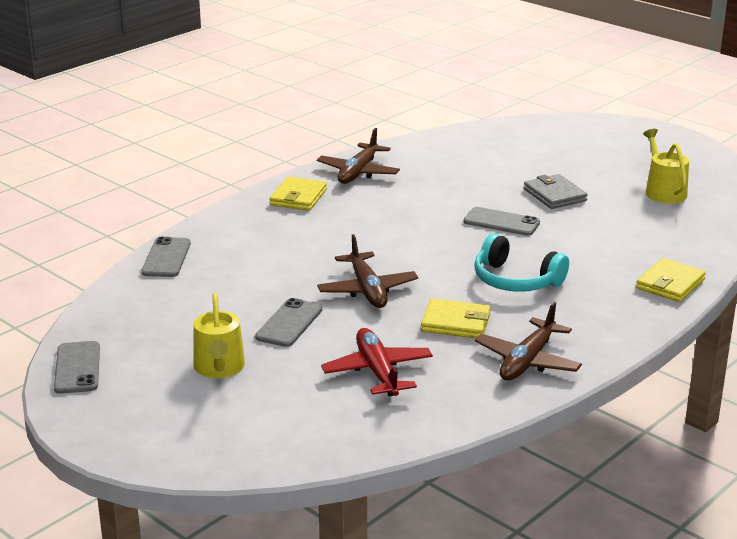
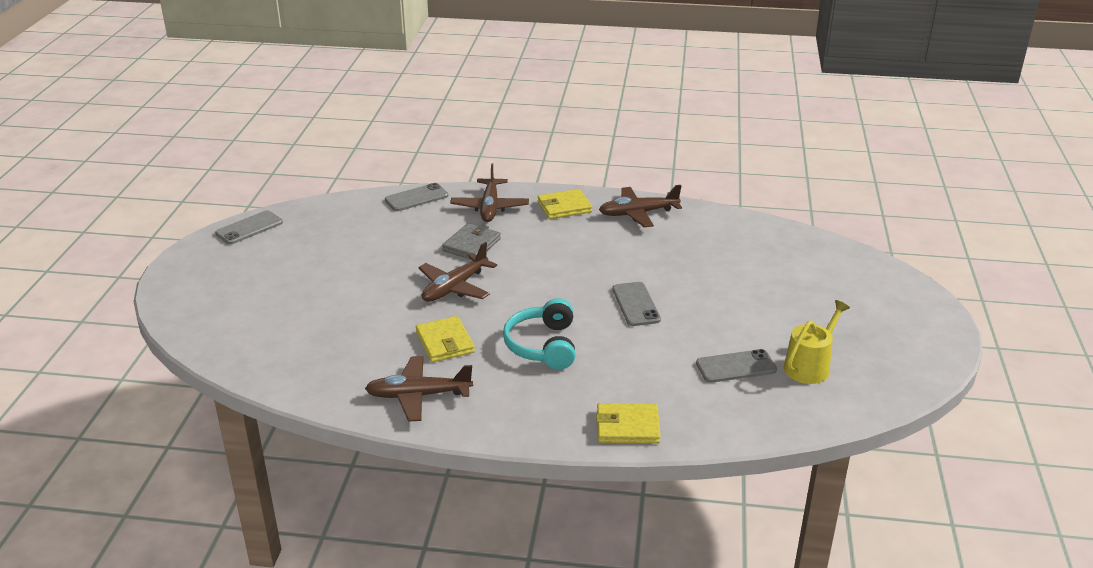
camera: 55 degrees right, 5 degrees up
(219, 368) = (292, 274): yellow watering can -> none
(245, 229) = (490, 207): none -> brown plane
(289, 323) = (375, 276): grey phone -> grey phone (736, 367)
(377, 371) = (342, 335): red plane -> none
(554, 195) = (721, 312): grey wallet -> grey wallet (471, 245)

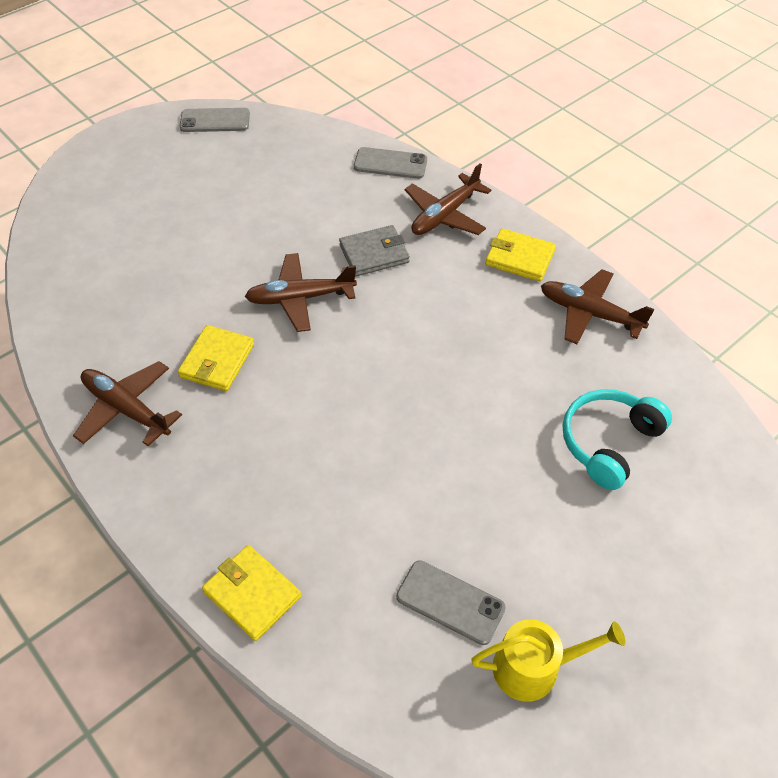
camera: 40 degrees right, 20 degrees up
(543, 345) = (295, 427): turquoise headphones -> turquoise headphones (609, 442)
(636, 304) = (444, 438): grey phone -> none

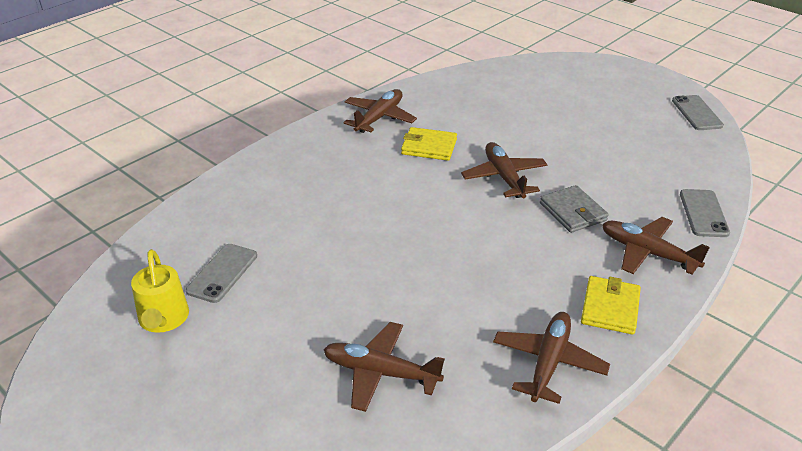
camera: 85 degrees right, 15 degrees down
(252, 594) = (237, 183): yellow wallet -> none
(609, 442) = (380, 373): turquoise headphones -> brown plane

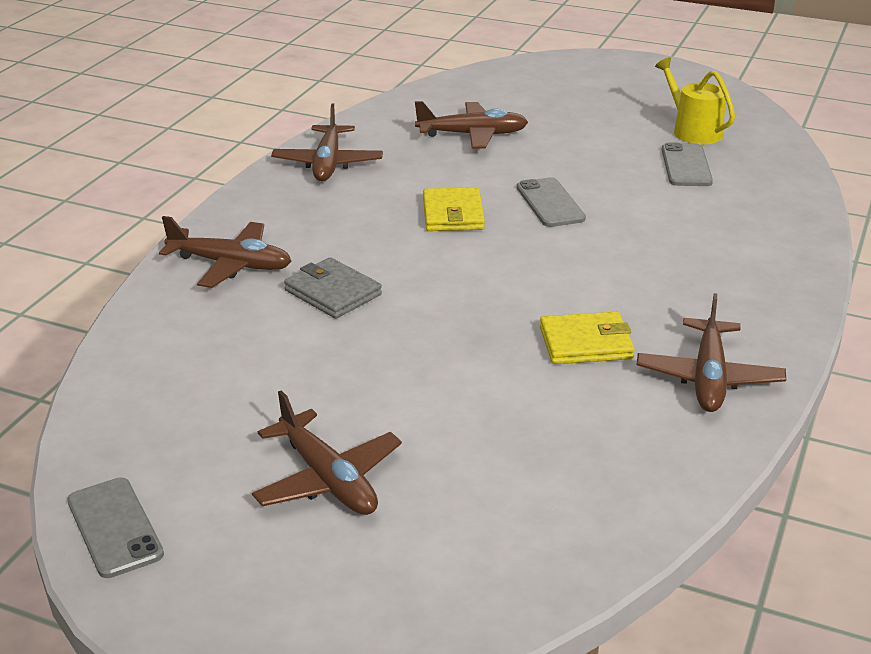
camera: 160 degrees right, 5 degrees down
(504, 177) = (445, 320): brown plane -> brown plane (328, 479)
(610, 308) = (273, 209): yellow wallet -> yellow wallet (453, 214)
(703, 213) = (147, 326): grey phone -> grey phone (550, 203)

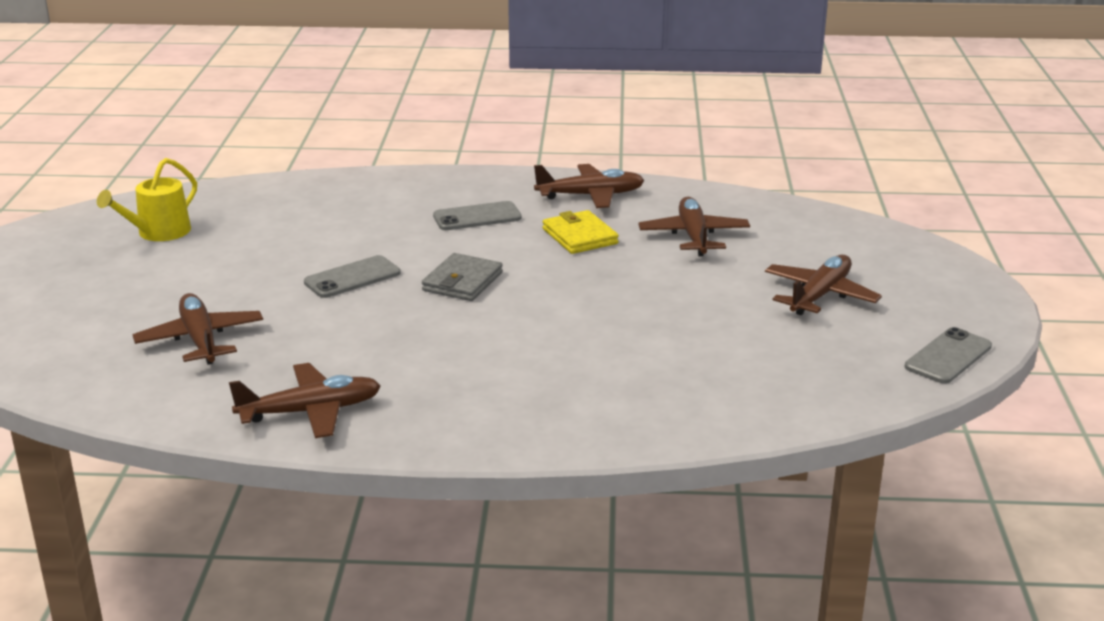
camera: 110 degrees left, 5 degrees down
(231, 265) = (572, 411): brown plane -> brown plane (694, 236)
(333, 292) = (584, 346): grey wallet -> grey wallet (462, 282)
(453, 214) = (399, 319): yellow wallet -> none
(686, 166) = (244, 229): grey phone -> grey phone (477, 217)

